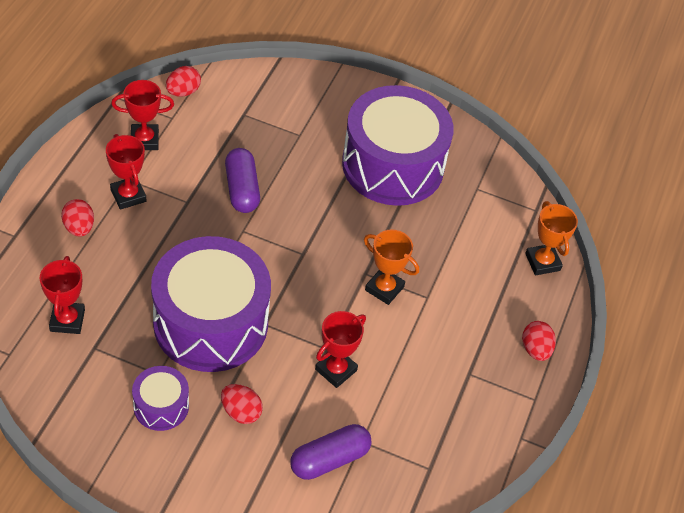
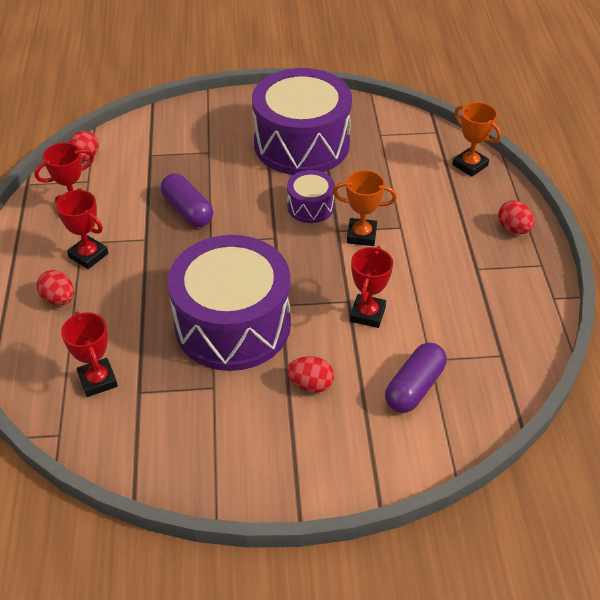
camera: 20 degrees left, 5 degrees down
(161, 406) = (235, 413): purple drum -> purple drum (310, 207)

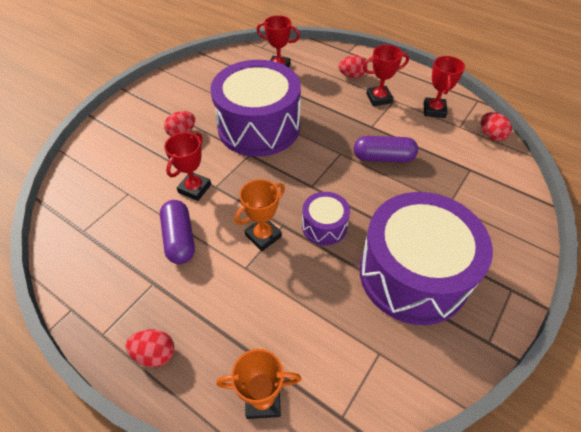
camera: 130 degrees right, 5 degrees up
(367, 314) = (194, 188): red trophy -> red trophy turned 60 degrees clockwise
(414, 387) = (123, 172): purple capsule -> purple capsule (179, 239)

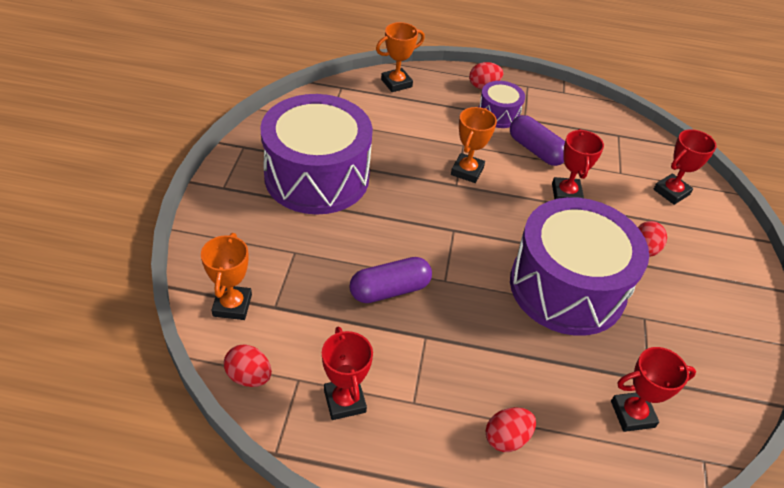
camera: 150 degrees right, 5 degrees down
(324, 226) = (416, 194): purple drum -> purple drum (498, 114)
(379, 98) = (438, 397): red trophy -> red trophy (671, 192)
(501, 178) = (232, 305): none -> orange trophy

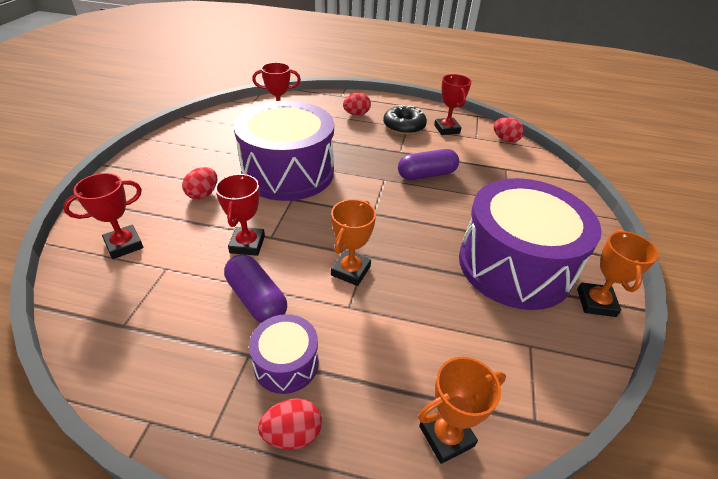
camera: 175 degrees left, 5 degrees down
(232, 305) = (535, 170): orange trophy -> orange trophy (596, 302)
(419, 405) = (404, 126): none -> black donut

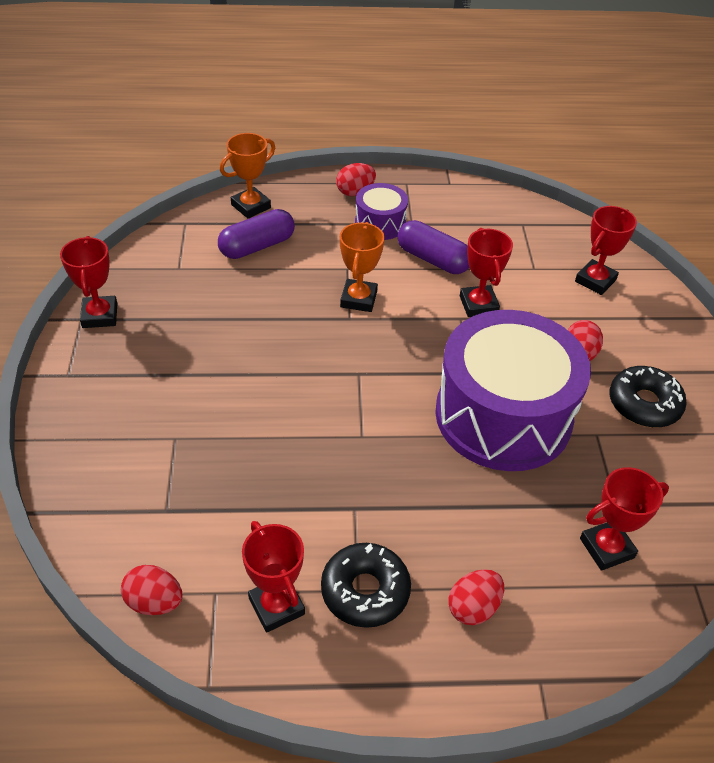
camera: 165 degrees right, 5 degrees up
(193, 161) = (644, 404): none -> black donut
(426, 175) = (299, 461): purple capsule -> purple capsule (257, 246)
(514, 265) = (180, 339): purple drum -> none
(596, 302) = (100, 316): orange trophy -> red trophy

